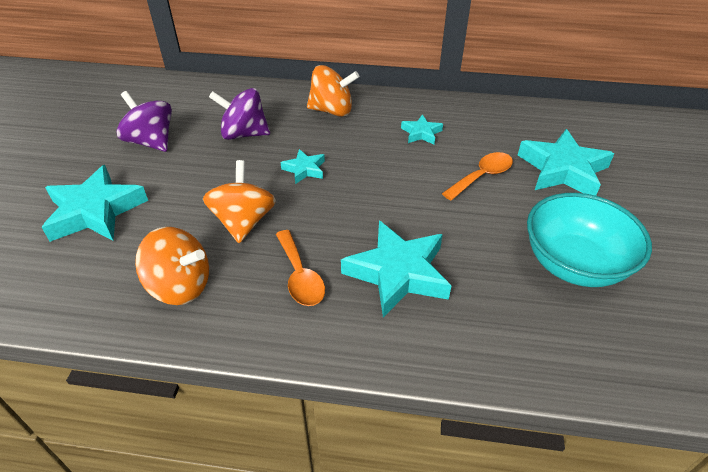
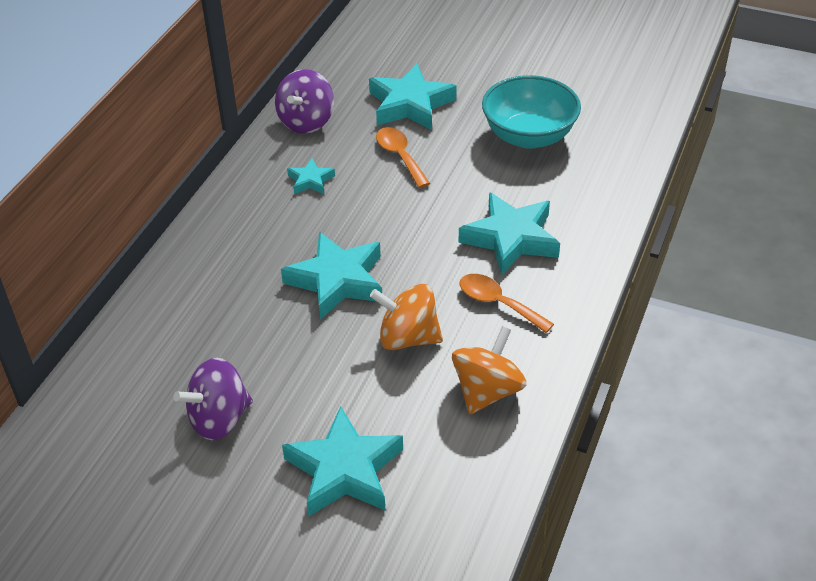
camera: 75 degrees left, 0 degrees up
(244, 134) = (244, 327): purple spinning top -> purple spinning top (306, 122)
(300, 276) = (498, 303): orange spoon -> orange spoon turned 135 degrees counterclockwise
(304, 169) = (337, 281): turquoise star -> turquoise star, size x2.00
(332, 110) = (231, 242): orange spinning top -> none

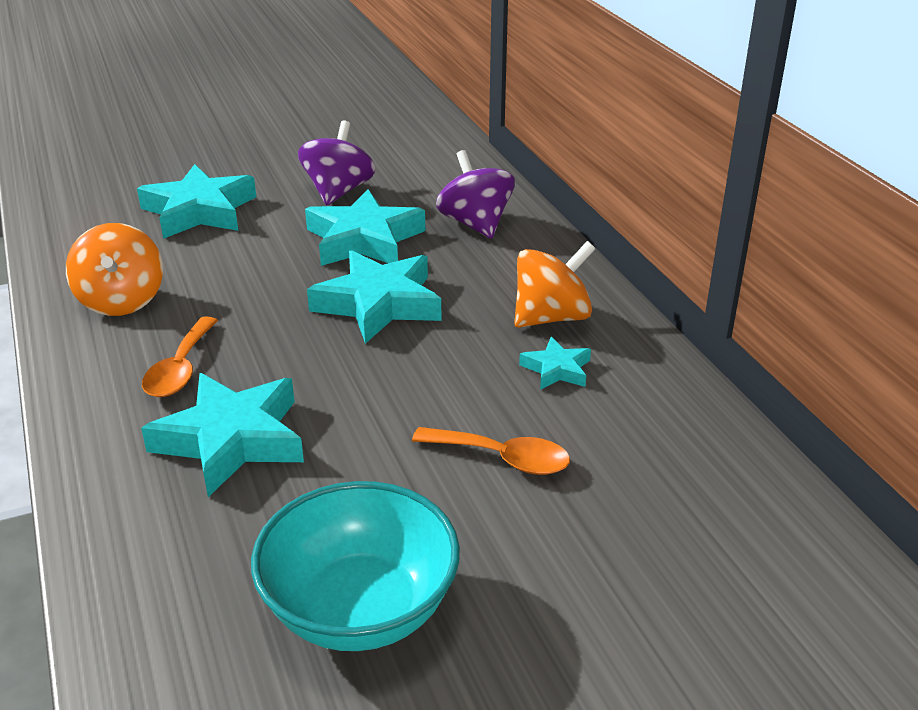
camera: 135 degrees right, 10 degrees down
(306, 122) = (685, 430): purple spinning top -> purple spinning top (475, 224)
(408, 338) = (246, 299): orange spinning top -> orange spinning top (551, 317)
(410, 104) = (606, 545): turquoise star -> turquoise star (364, 239)
(498, 303) = (180, 369): orange spoon -> orange spoon turned 105 degrees clockwise

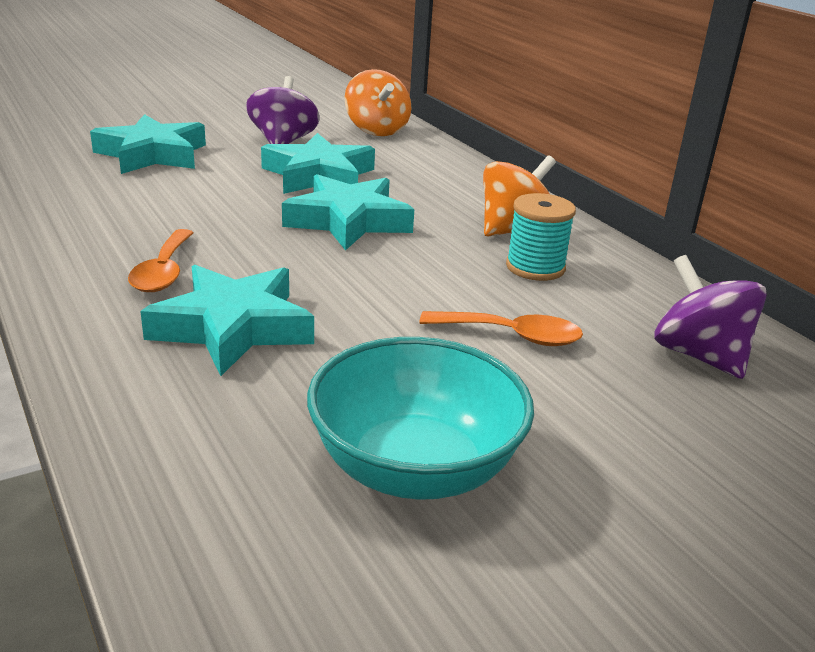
camera: 10 degrees left, 5 degrees down
(121, 301) = (89, 220): orange spinning top -> orange spinning top (376, 130)
(475, 224) = (418, 165): purple spinning top -> purple spinning top (699, 355)
(557, 369) = (535, 267): turquoise star -> turquoise spool

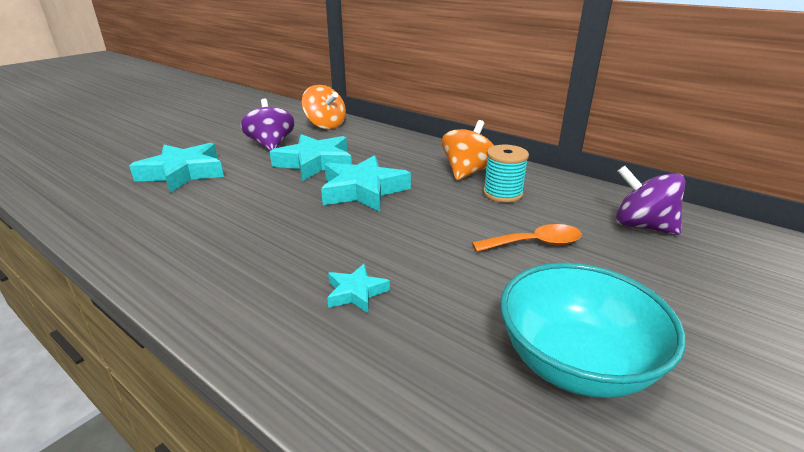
camera: 20 degrees left, 0 degrees up
(163, 272) = (266, 262): orange spoon -> none
(233, 328) = (356, 292): turquoise star -> turquoise star, size x0.50

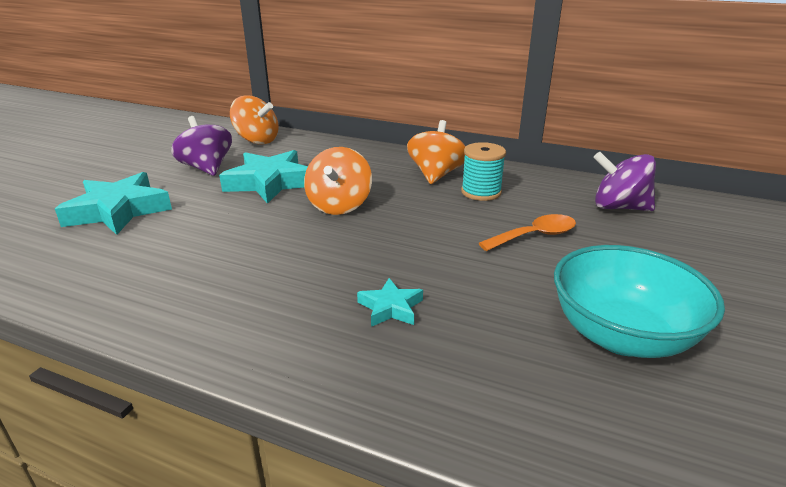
camera: 15 degrees left, 0 degrees up
(363, 190) = (339, 205): turquoise star -> orange spinning top

